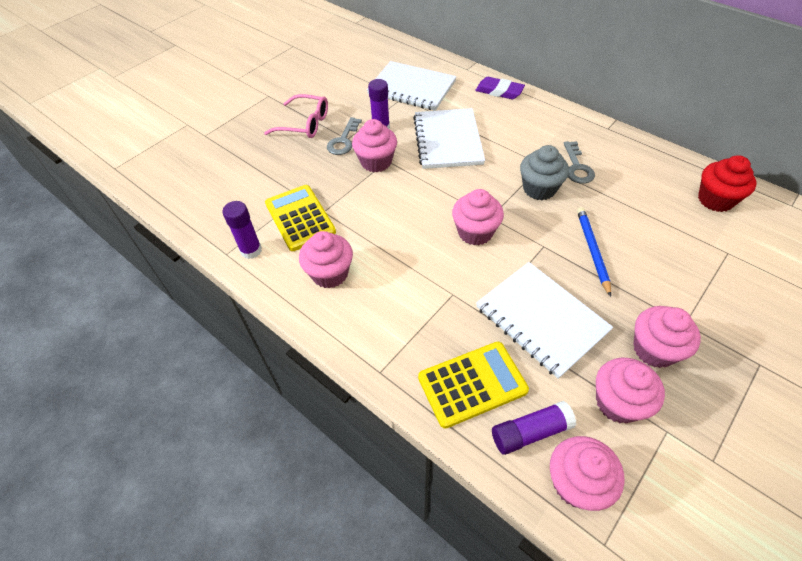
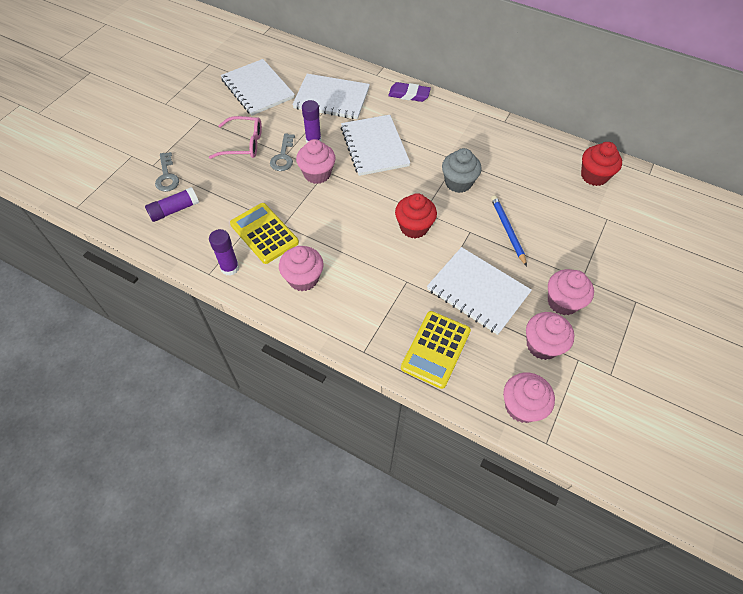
camera: 15 degrees left, 5 degrees up
(335, 72) = (258, 89): none -> white notebook
(472, 384) = (435, 349): yellow calculator -> yellow calculator turned 150 degrees clockwise
(475, 232) = (414, 227): pink cupcake -> red cupcake
(530, 432) = (484, 377): purple glue stick -> purple glue stick (174, 210)
(577, 167) = (485, 159): grey key -> grey key (167, 176)

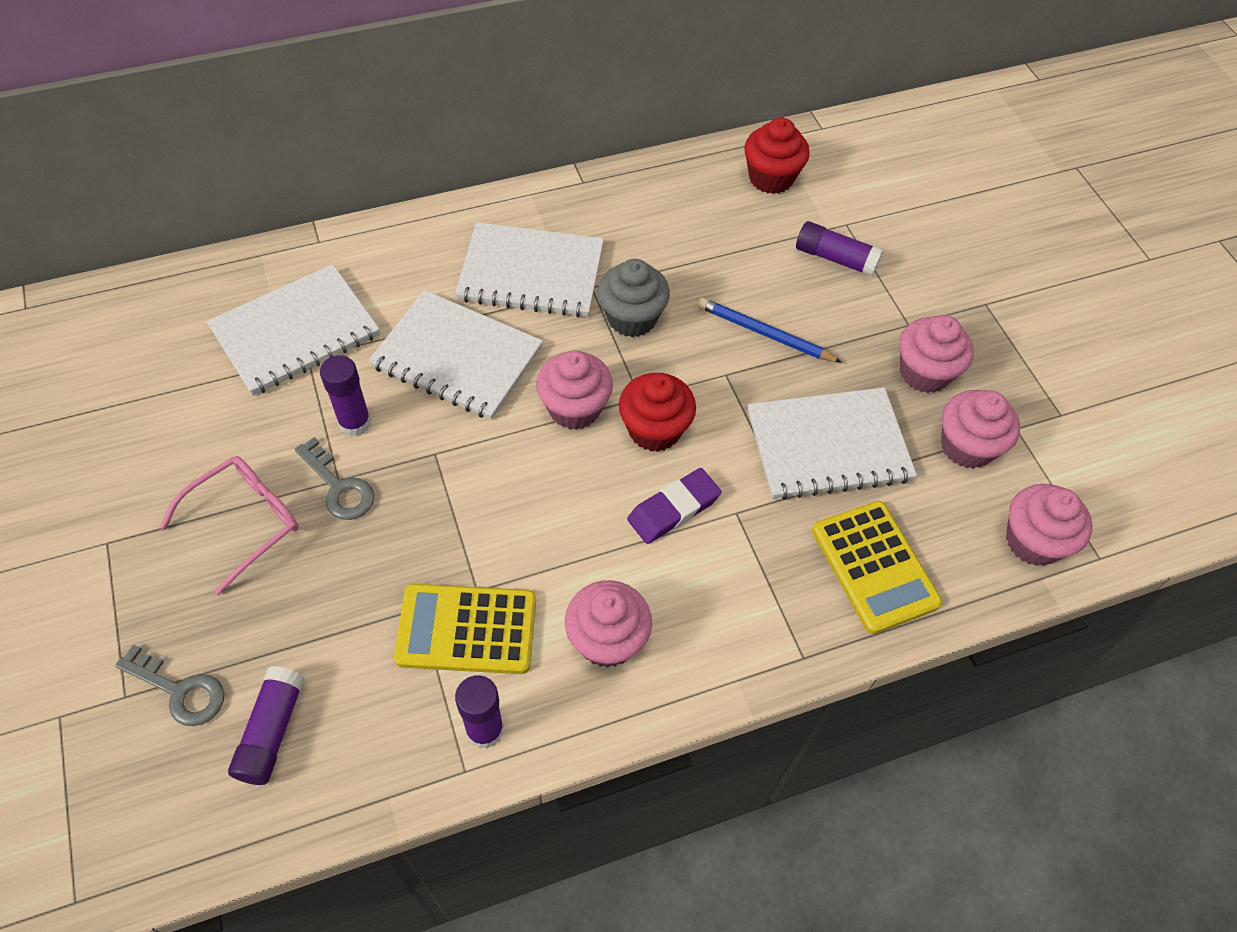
camera: 50 degrees left, 0 degrees up
(258, 89) = (146, 411): white notebook -> white notebook (531, 273)
(317, 174) = (427, 469): pink cupcake -> pink cupcake (574, 408)
(409, 95) = (407, 238): purple eraser -> purple eraser (673, 509)
(582, 227) = (835, 258): none -> purple glue stick

